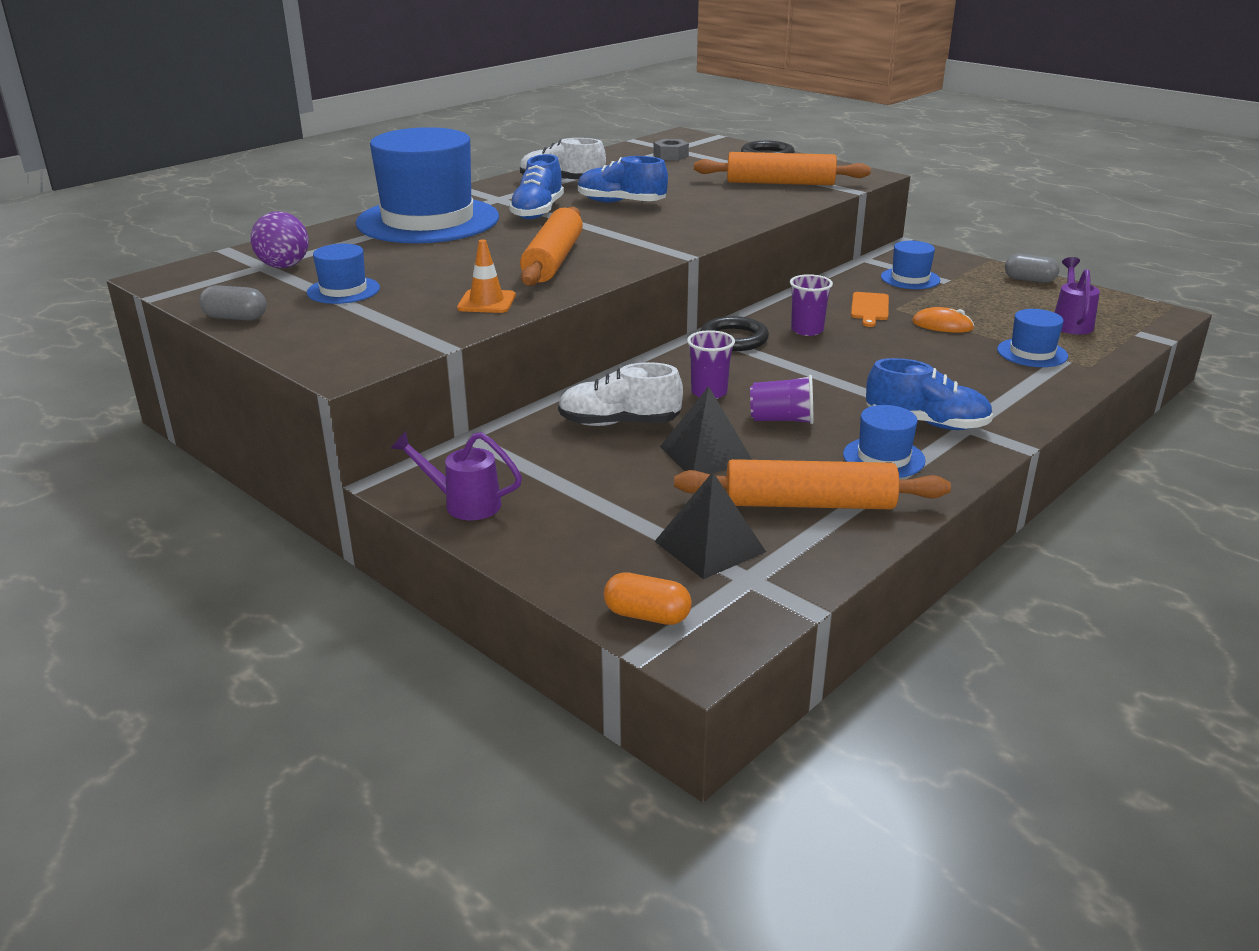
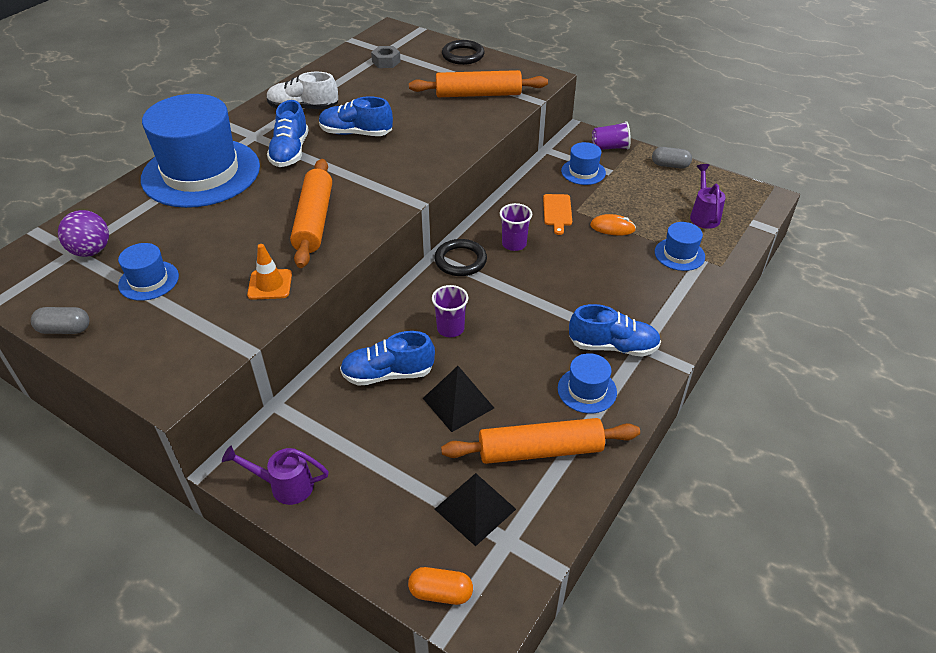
camera: 10 degrees left, 15 degrees up
(619, 423) = (388, 374): white shoe -> blue shoe
(782, 420) = (508, 355): purple cup -> purple cup (610, 147)

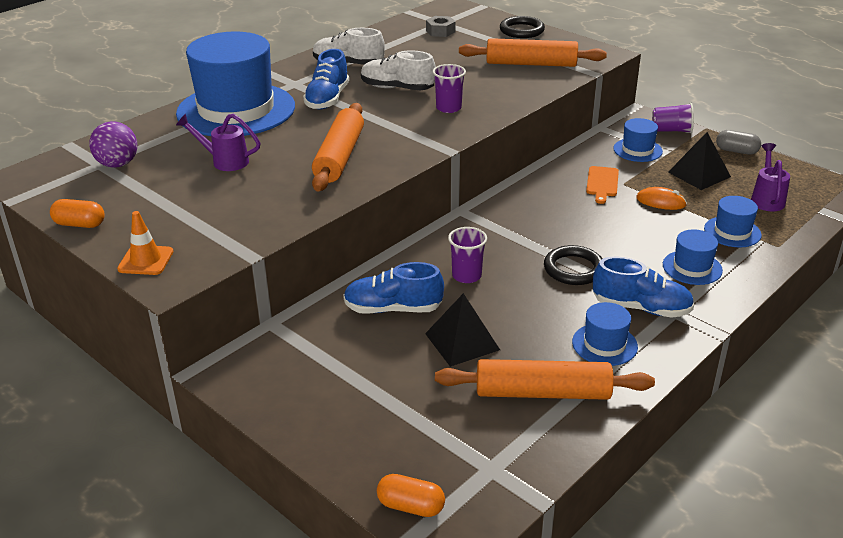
camera: 10 degrees right, 10 degrees down
(65, 329) = (80, 224): grey capsule -> orange capsule
(148, 280) = (167, 192): blue hat -> blue hat (692, 267)
(270, 284) = (284, 205): orange traffic cone -> orange traffic cone (146, 260)
(284, 485) = (267, 394): purple watering can -> purple watering can (224, 161)
(356, 133) = (397, 88): blue shoe -> white shoe
(460, 260) = (489, 217): black ring -> black ring (573, 269)
(475, 509) = (462, 437): black pyramid -> black pyramid (699, 174)
(514, 244) = (549, 208): purple cup -> purple cup (448, 108)

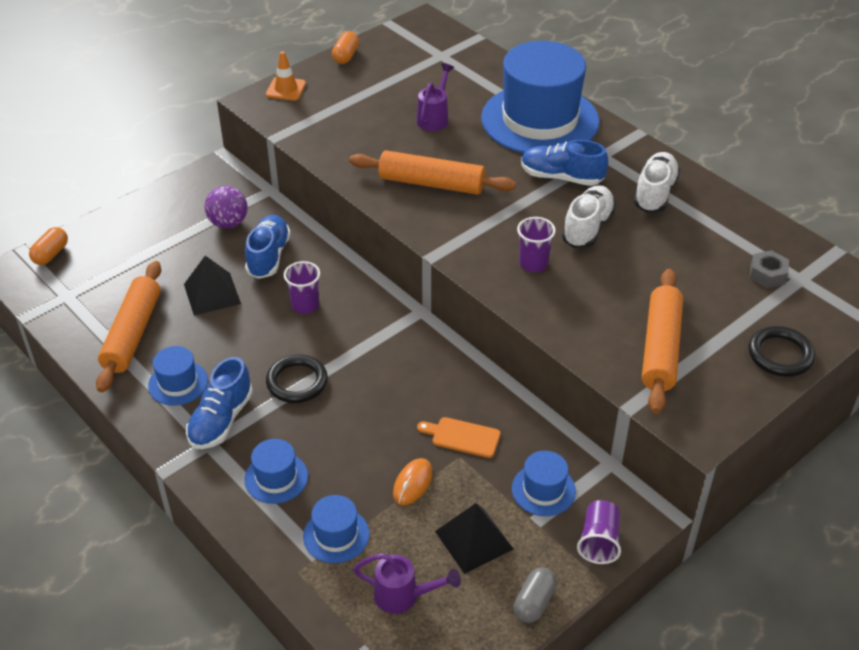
camera: 95 degrees right, 10 degrees up
(118, 164) = (439, 64): purple ball -> purple ball (228, 223)

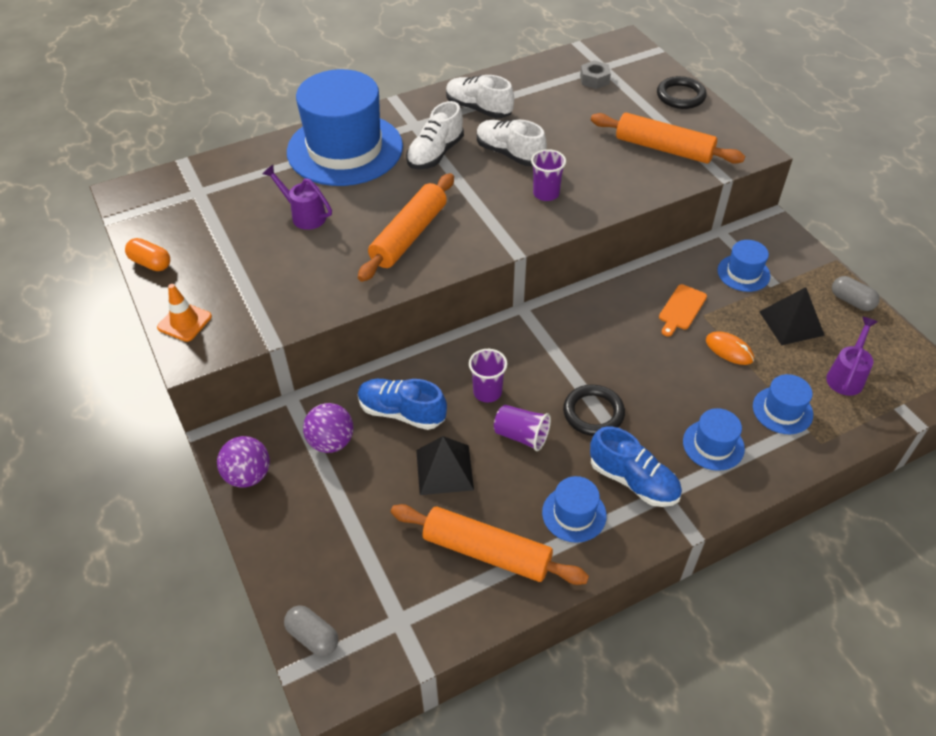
camera: 75 degrees left, 5 degrees up
(51, 254) = (313, 636): orange capsule -> grey capsule
(187, 188) = (248, 475): none -> purple ball
(561, 177) = (435, 154): blue shoe -> white shoe
(599, 541) = (795, 254): purple cup -> purple cup (521, 436)

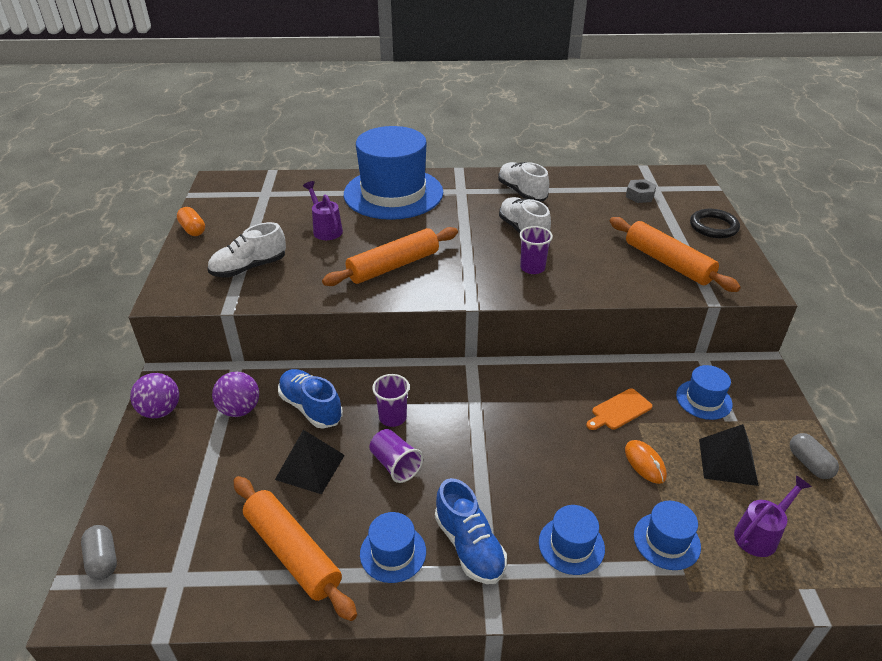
camera: 25 degrees right, 10 degrees down
(184, 322) = (180, 275): orange traffic cone -> none
(435, 154) = (461, 214): white shoe -> white shoe (249, 268)
(593, 413) = (473, 470): black ring -> none

